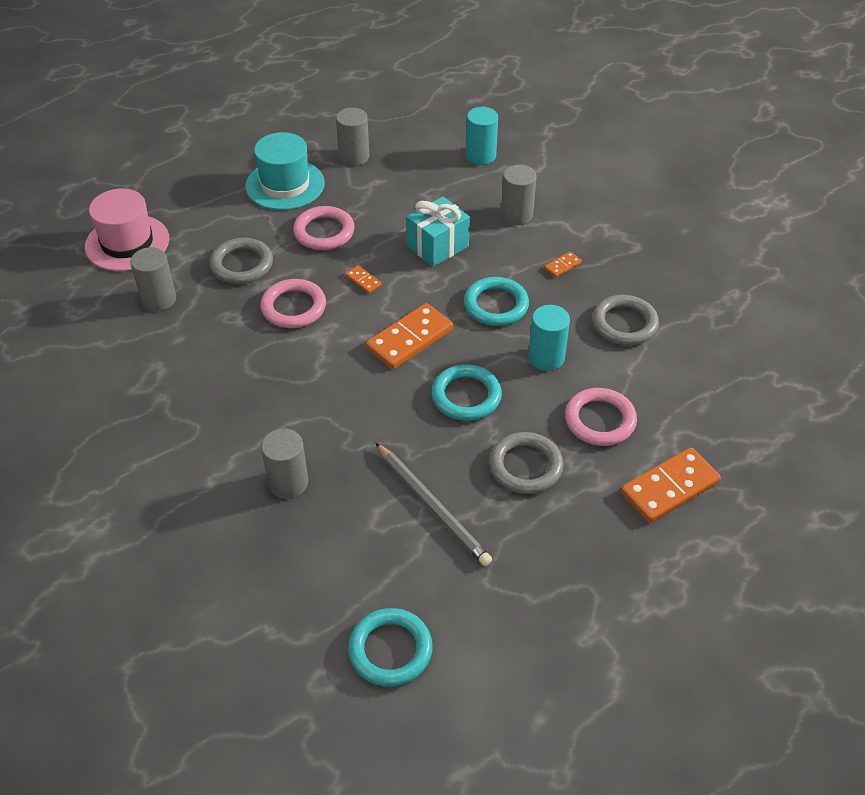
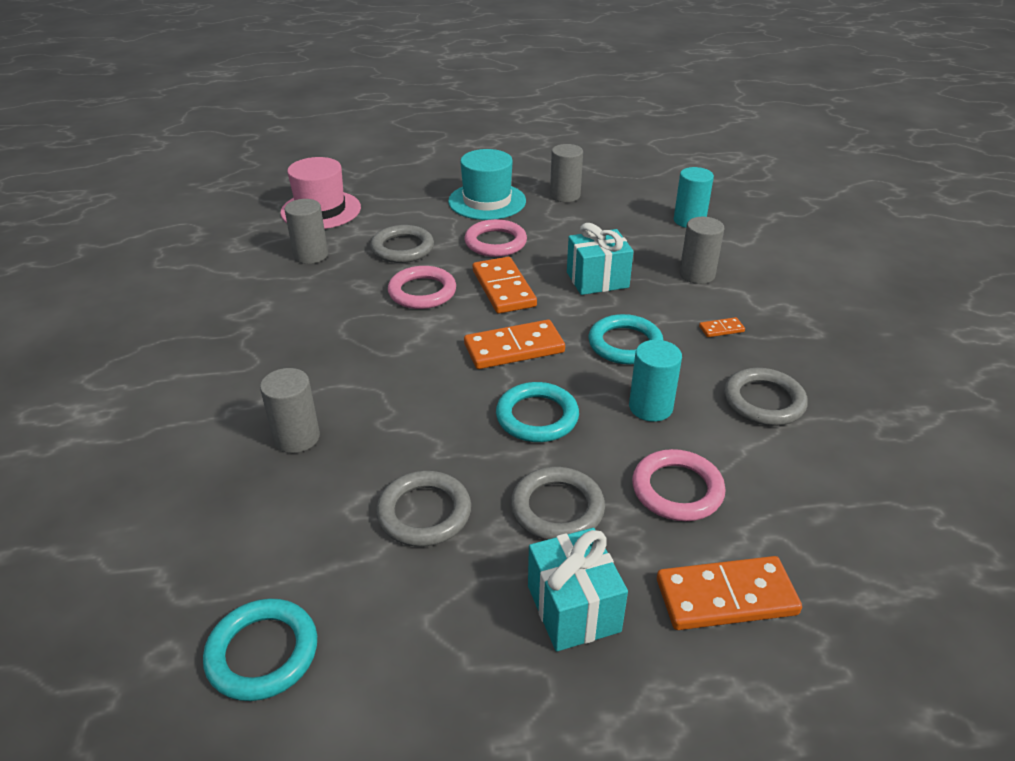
camera: 25 degrees right, 10 degrees down
(363, 280) = (504, 288): orange domino -> orange domino, size x2.20
(432, 506) = (424, 513): grey pencil -> grey ring
(578, 535) = (573, 608): none -> turquoise gift

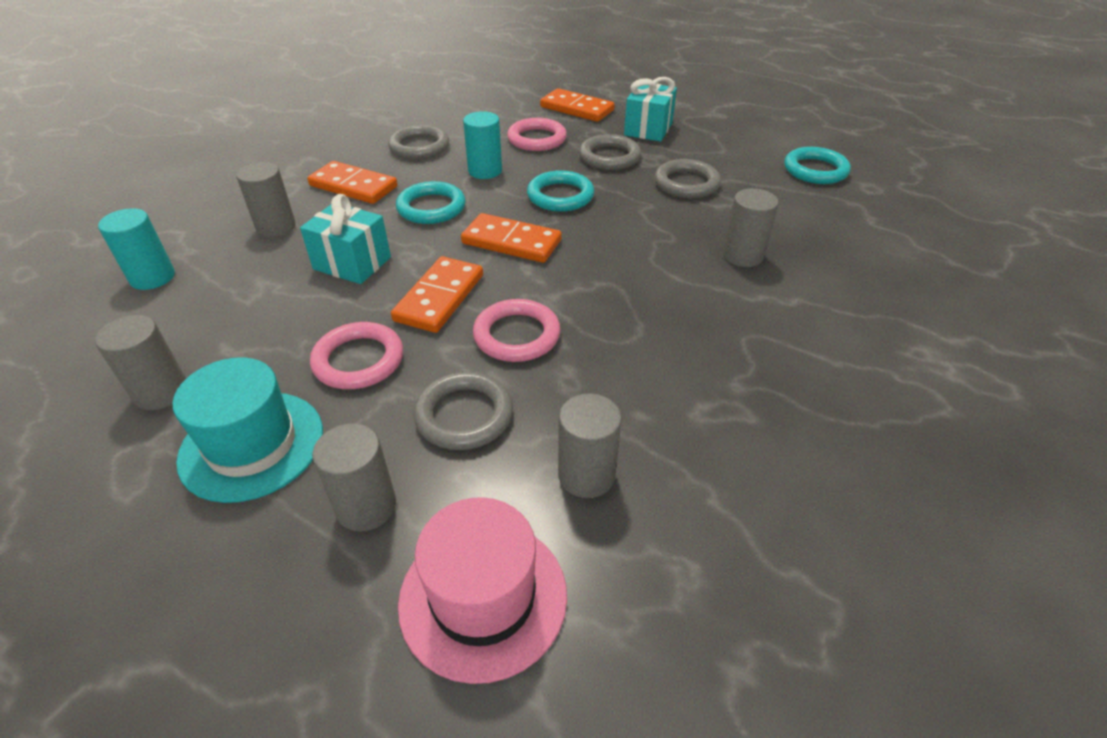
camera: 140 degrees left, 5 degrees up
(404, 208) = (366, 506): none -> grey cylinder
(721, 329) = (353, 186): orange domino -> orange domino, size x2.20

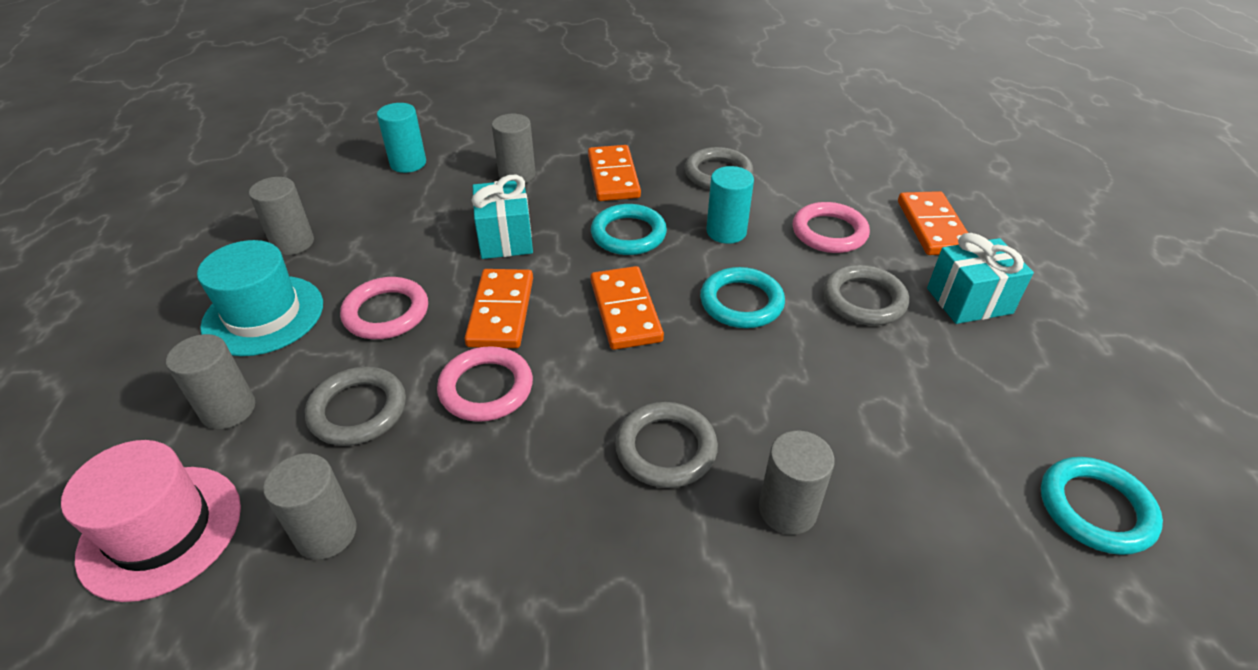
camera: 55 degrees right, 0 degrees up
(439, 297) = (501, 311): orange domino -> orange domino turned 75 degrees counterclockwise
(686, 183) = (888, 389): grey ring -> grey ring (666, 449)

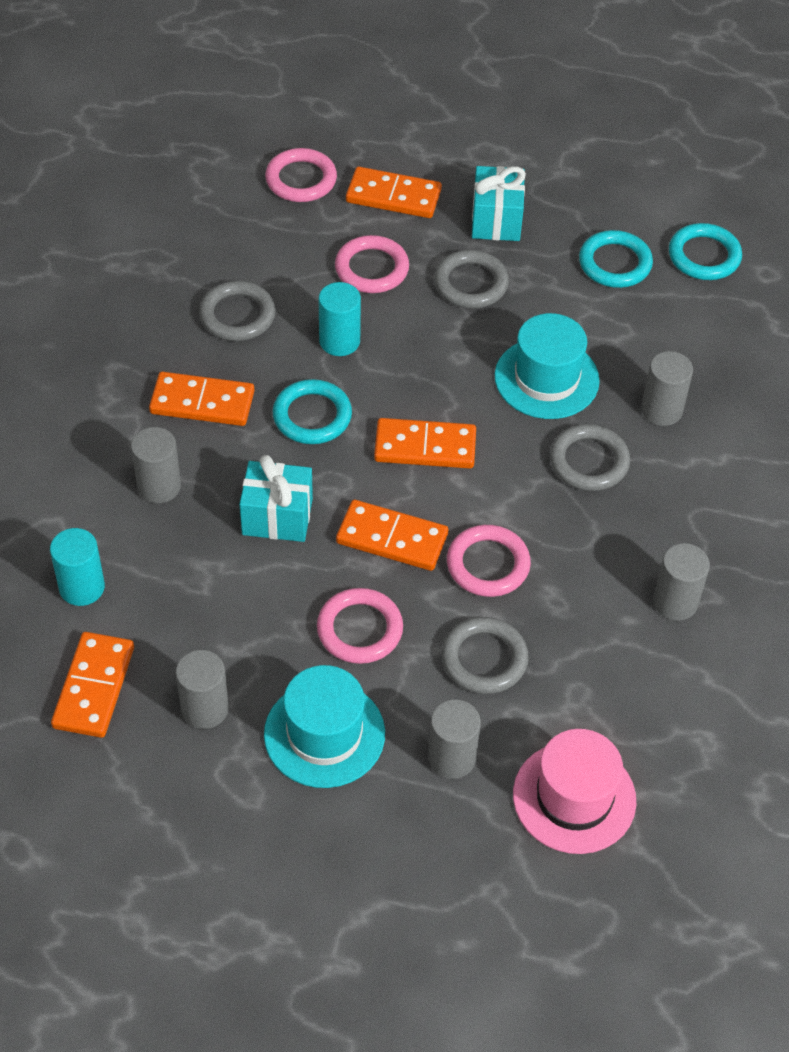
camera: 75 degrees left, 10 degrees up
(313, 188) = (93, 687): none -> orange domino
(326, 533) = (607, 685): grey cylinder -> grey cylinder (675, 602)
(741, 302) = (444, 364): turquoise ring -> turquoise ring (615, 263)
(770, 385) = (546, 378): none -> turquoise hat
(900, 173) = (301, 179): none -> pink ring

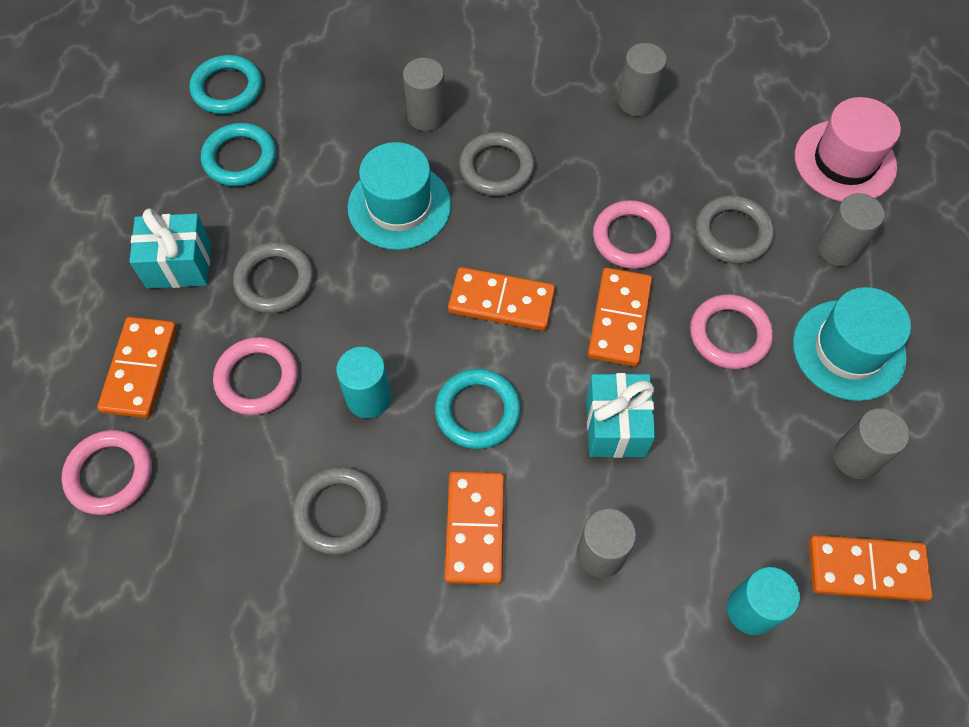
camera: 95 degrees left, 10 degrees up
(425, 446) = (501, 302): orange domino -> orange domino turned 75 degrees counterclockwise

